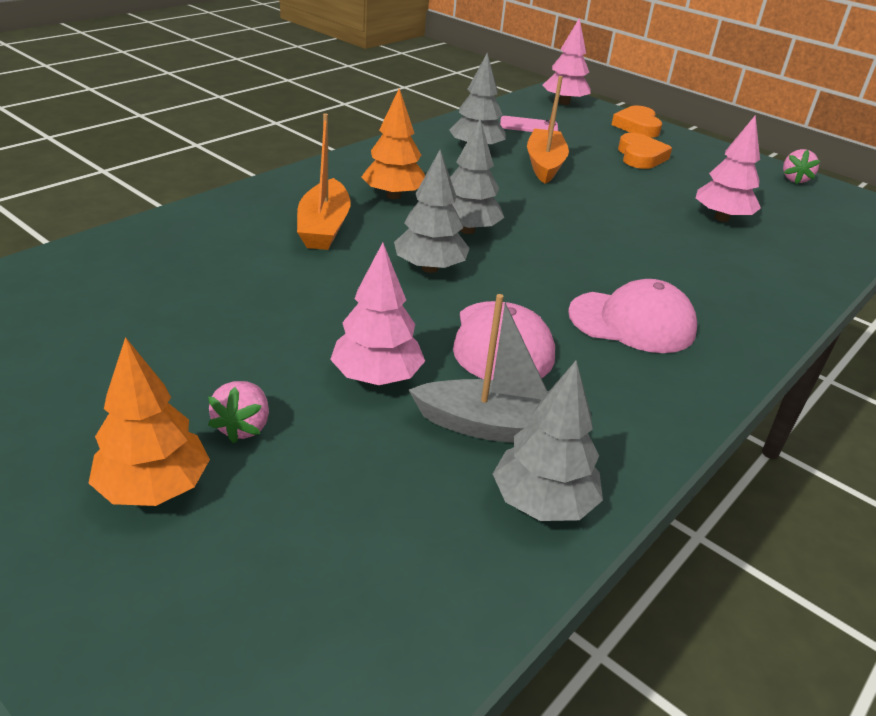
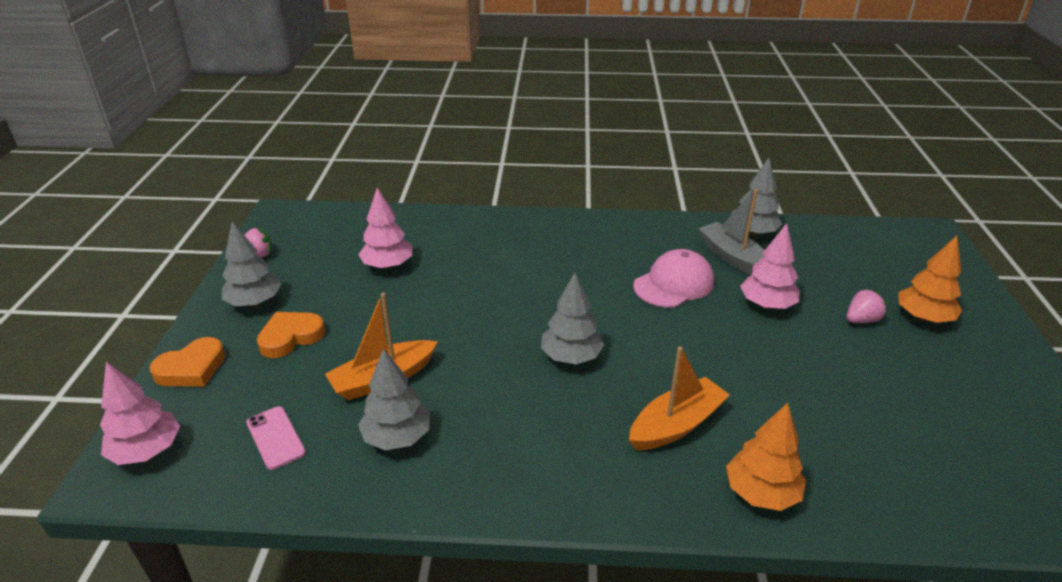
camera: 125 degrees left, 0 degrees up
(393, 196) = (572, 425): orange tree -> orange tree (761, 493)
(430, 268) = (646, 344): grey tree -> grey tree (254, 302)
(632, 322) = (586, 255): pink cap -> none

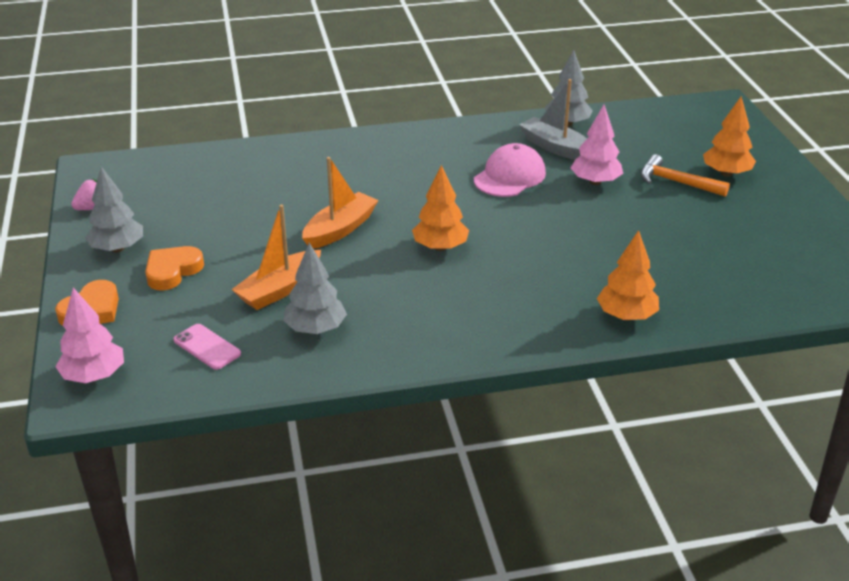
camera: 15 degrees left, 0 degrees up
(388, 266) = (233, 198): pink tree -> none
(571, 357) = (440, 247): grey tree -> orange tree
(676, 425) = (546, 282): orange boat -> orange boat (340, 229)
(861, 320) = (676, 182): pink strawberry -> orange hammer

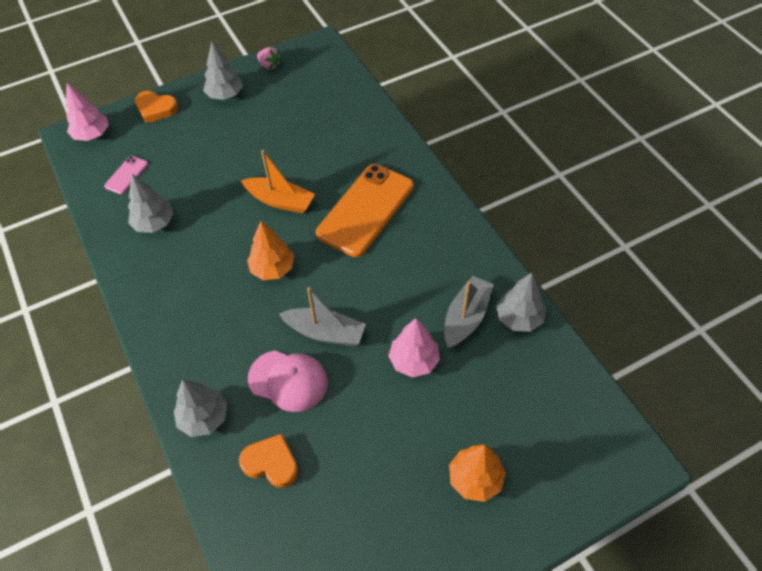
camera: 75 degrees right, 20 degrees up
(172, 271) = (205, 130): orange heart -> orange heart (271, 463)
(280, 289) = (196, 191): orange boat -> none
(389, 178) = (365, 210): none -> orange phone
(509, 176) = (399, 292): pink cap -> pink cap (288, 380)
(543, 225) = (325, 332): none -> grey boat
(626, 316) = (204, 418): orange tree -> grey tree
(676, 182) = (439, 432): orange hammer -> none

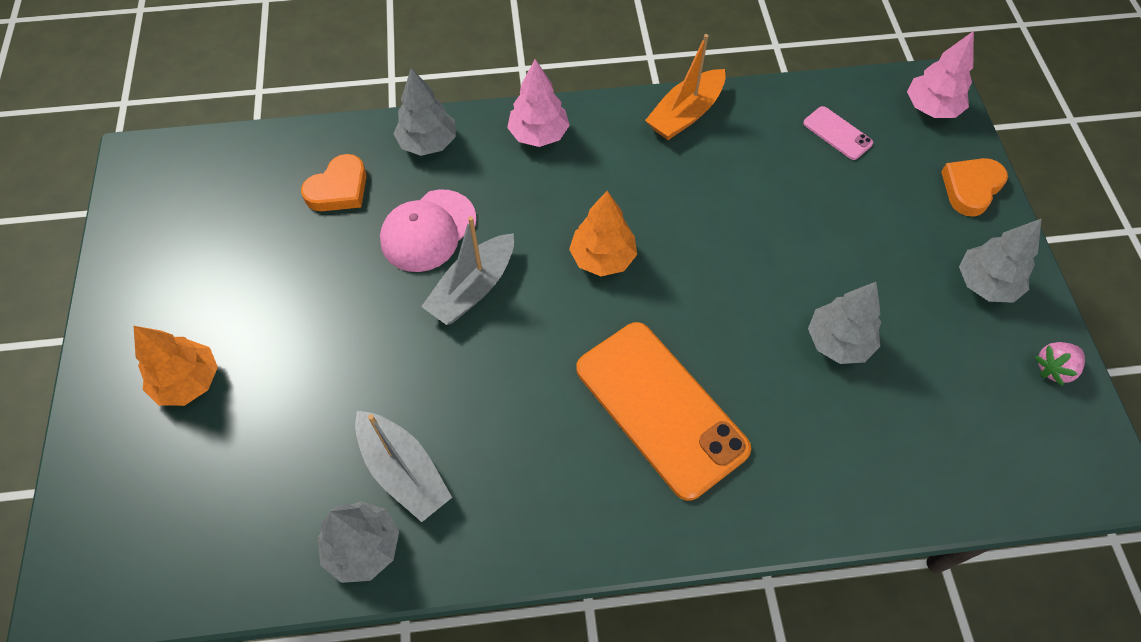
camera: 110 degrees right, 5 degrees up
(154, 223) = (736, 148): grey tree -> grey tree (838, 342)
(280, 201) = (722, 299): orange boat -> orange boat (685, 114)
(414, 361) = (376, 376): pink tree -> pink tree (539, 135)

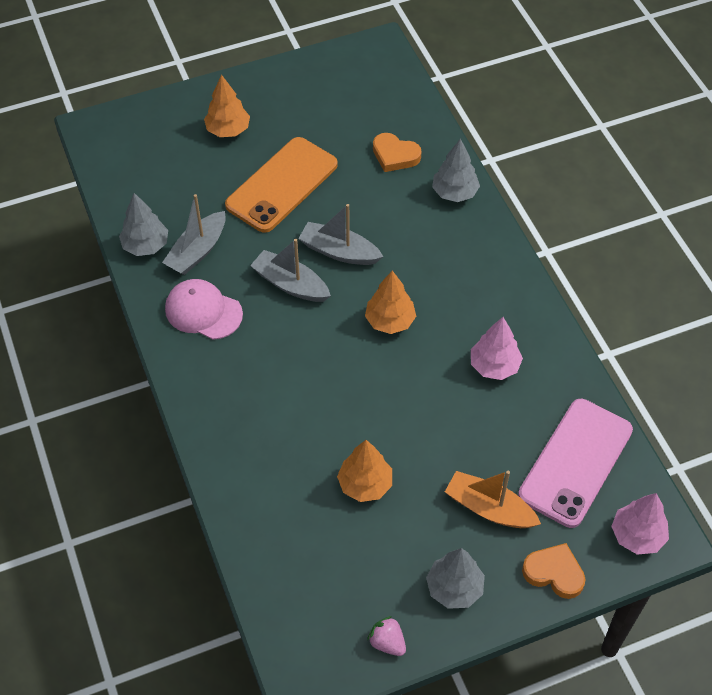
camera: 75 degrees right, 5 degrees down
(428, 231) = (377, 214): pink cap -> pink cap (203, 311)
(507, 359) = (290, 284): none -> grey boat
(539, 135) = (489, 257): pink tree -> pink tree (494, 366)
(660, 408) = (278, 379): orange phone -> orange phone (282, 185)
(685, 114) = (550, 348): orange boat -> orange boat (489, 508)
(837, 133) = (575, 462): pink phone -> pink phone, size x2.27
(838, 342) = (365, 484): grey tree -> orange tree

